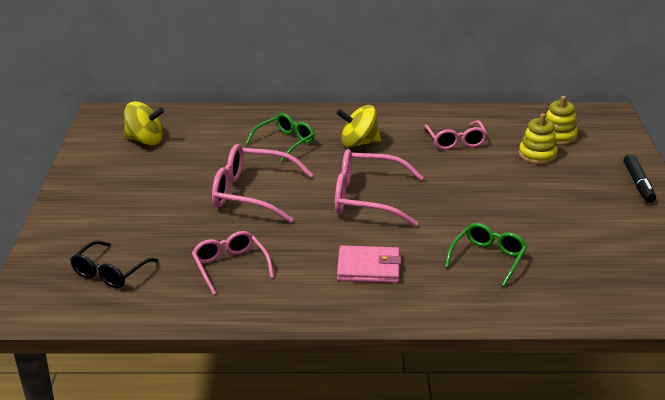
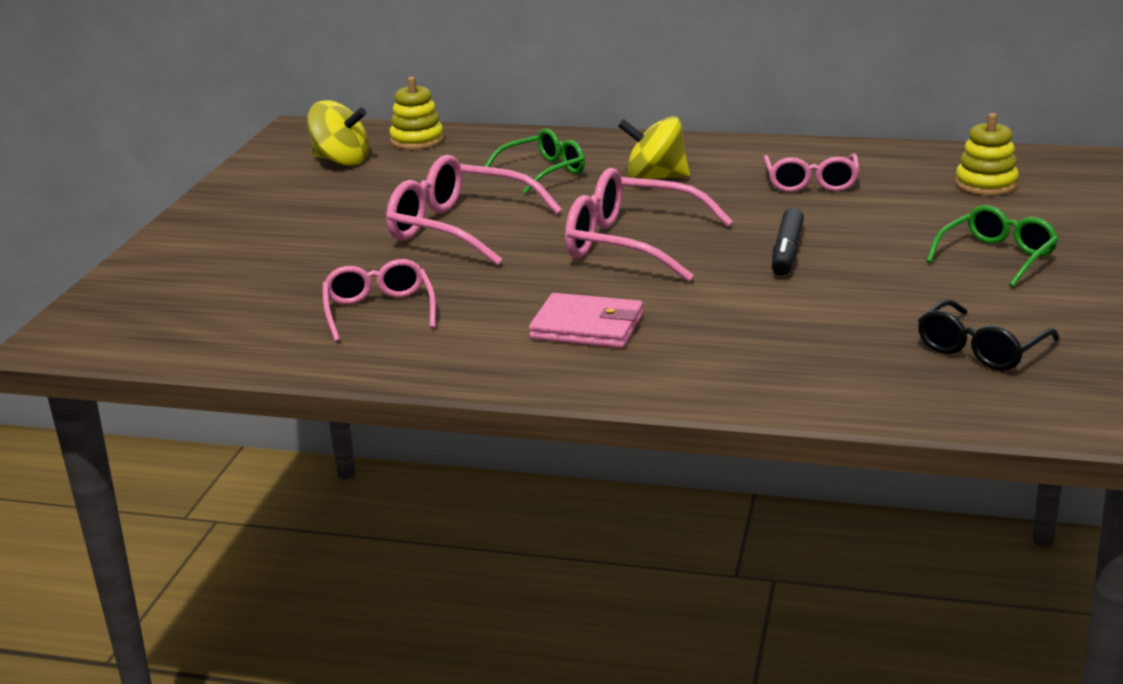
camera: 15 degrees right, 5 degrees down
(110, 273) = (204, 306): black glasses -> black glasses (980, 350)
(488, 258) = (786, 329): green glasses -> green glasses (997, 257)
(537, 155) = (938, 206): yellow stacking toy -> yellow stacking toy (417, 140)
(638, 184) = (1095, 251): black marker -> black marker (787, 252)

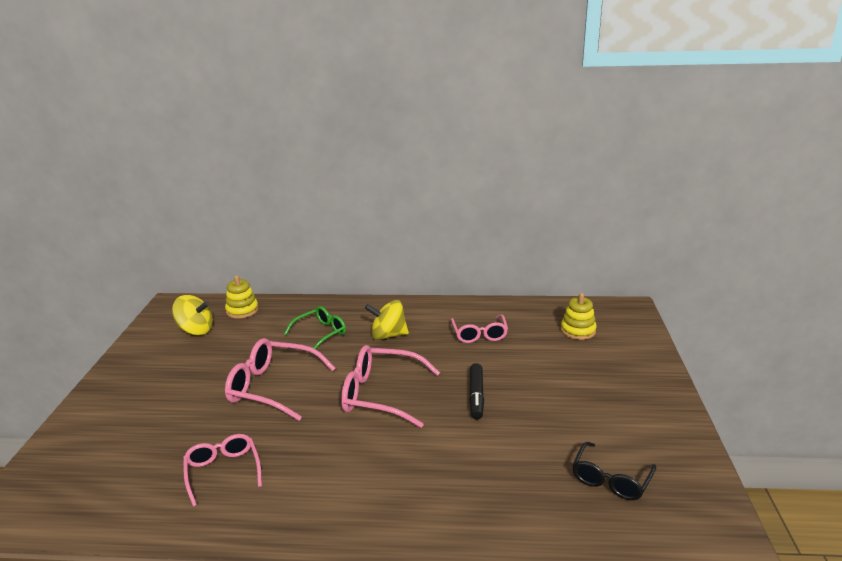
camera: 10 degrees left, 0 degrees up
(587, 327) = (362, 477): pink wallet -> none
(997, 257) = (599, 392): green glasses -> none

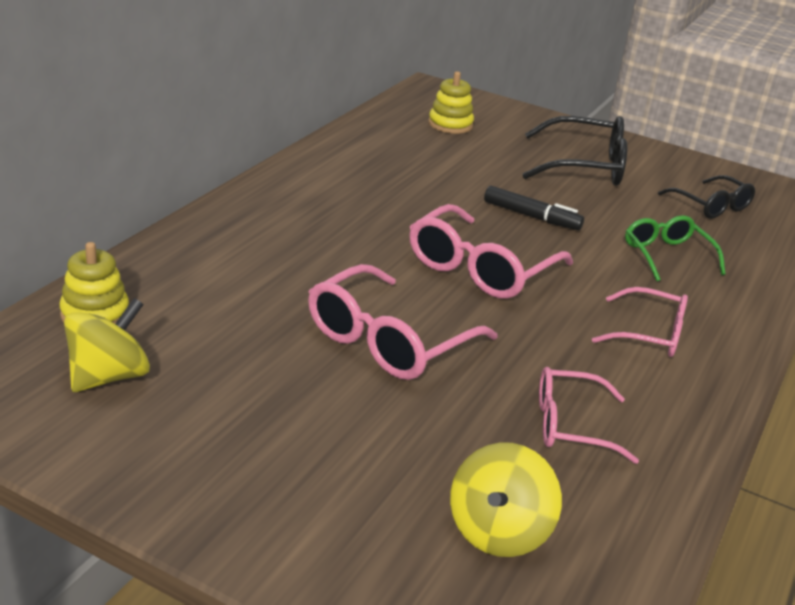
camera: 70 degrees left, 5 degrees up
(321, 333) = (271, 266): green glasses -> green glasses (666, 255)
(388, 335) = (337, 222): yellow spinning top -> yellow spinning top (498, 531)
(479, 334) = (401, 171): pink glasses -> pink glasses (650, 334)
(594, 399) = (585, 166): none -> black glasses

